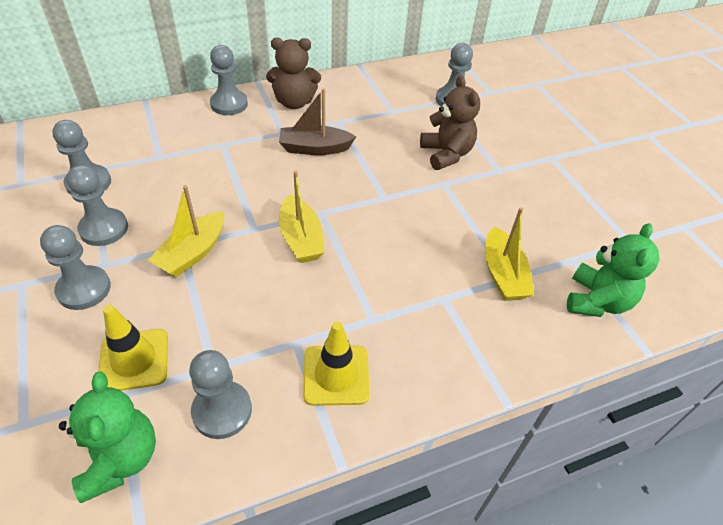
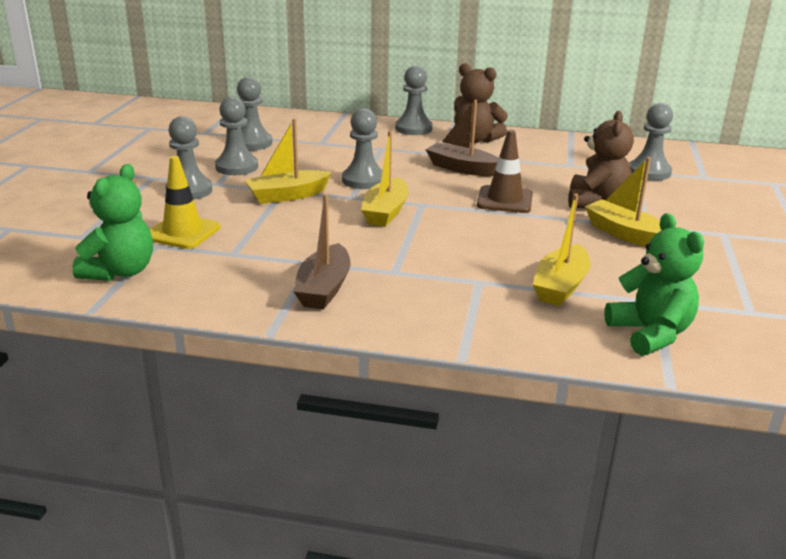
camera: 35 degrees right, 20 degrees down
(222, 411) = (214, 275): grey pawn -> grey pawn (363, 180)
(336, 375) = (324, 288): yellow traffic cone -> brown boat
(381, 179) = (504, 200): none -> brown traffic cone
(494, 187) = (625, 234): none -> yellow boat
(597, 301) = (650, 334): green teddy bear -> green teddy bear turned 75 degrees counterclockwise

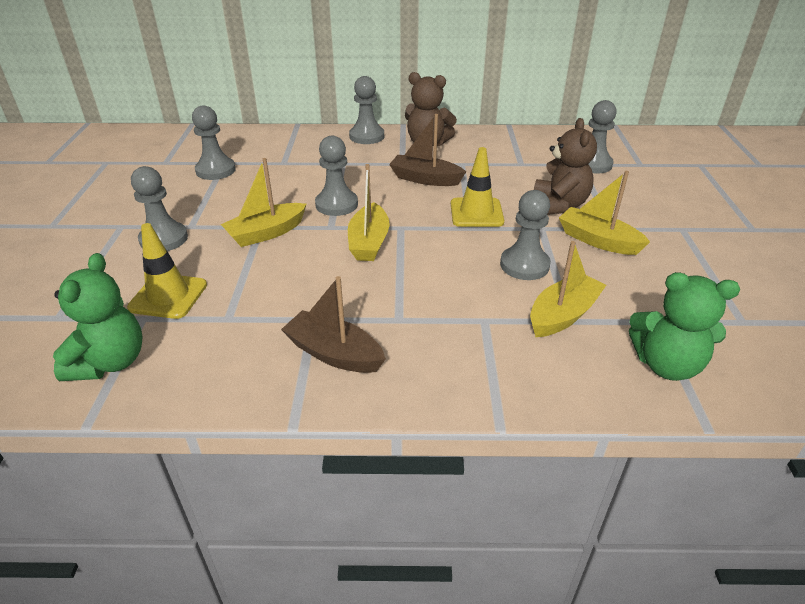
camera: 10 degrees left, 10 degrees up
(237, 167) = (206, 202): grey pawn -> grey pawn (524, 265)
(324, 288) = (334, 353): brown boat -> brown boat turned 120 degrees clockwise
(504, 200) = (476, 213): brown traffic cone -> yellow traffic cone
(560, 286) = (563, 315): yellow boat -> yellow boat turned 150 degrees counterclockwise
(650, 334) = (666, 365): green teddy bear -> green teddy bear turned 135 degrees clockwise

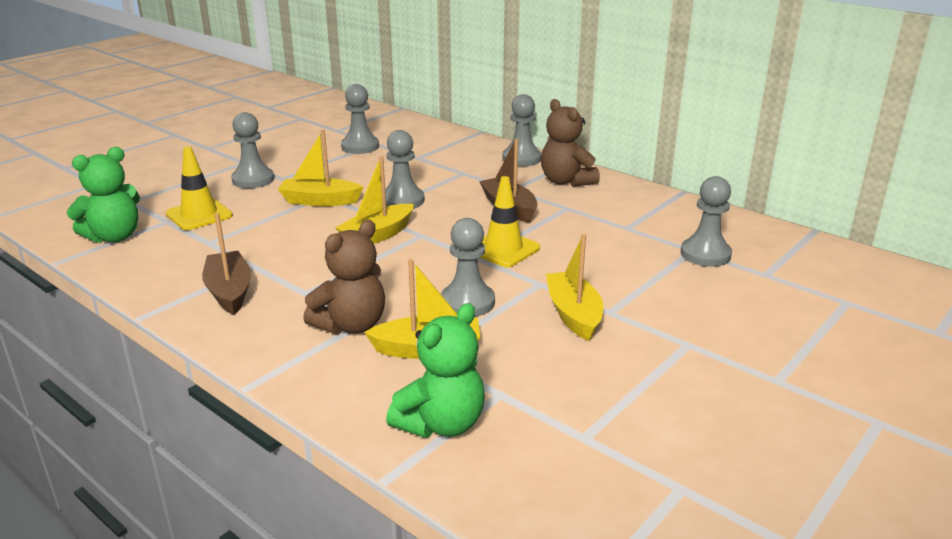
camera: 40 degrees right, 10 degrees down
(559, 205) = (593, 273): brown teddy bear -> brown teddy bear (351, 325)
(666, 365) = (441, 424): green teddy bear -> green teddy bear turned 105 degrees counterclockwise

